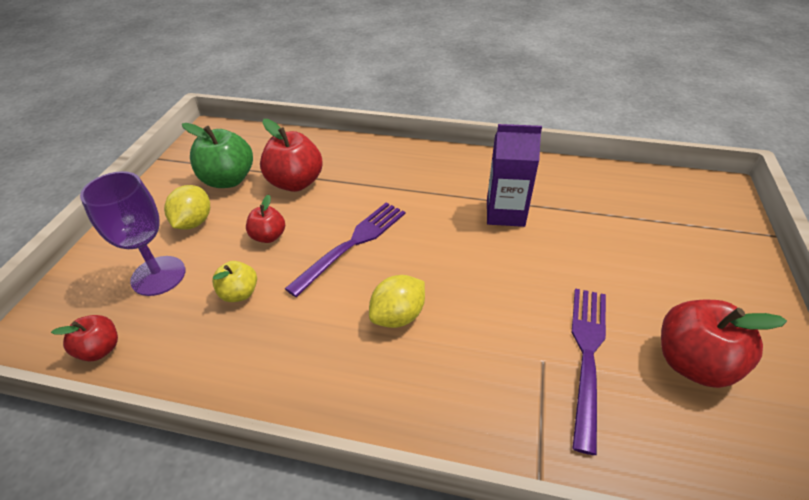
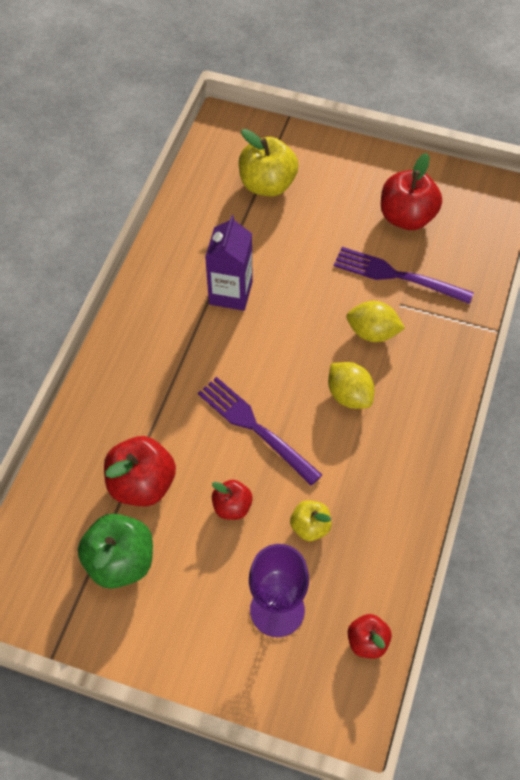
camera: 85 degrees left, 15 degrees up
(194, 222) = (196, 589): yellow lemon -> yellow lemon (372, 332)
(660, 226) = (267, 184): none -> yellow apple

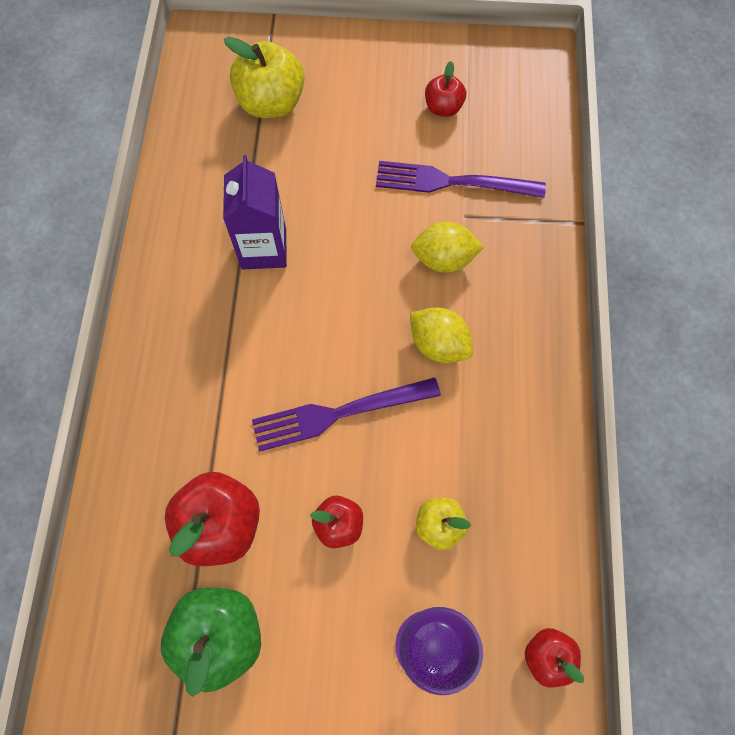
camera: 15 degrees left, 10 degrees up
(254, 427) = (338, 414): purple fork -> purple fork turned 45 degrees counterclockwise
(407, 217) = (443, 108): red apple -> red apple, size x0.57

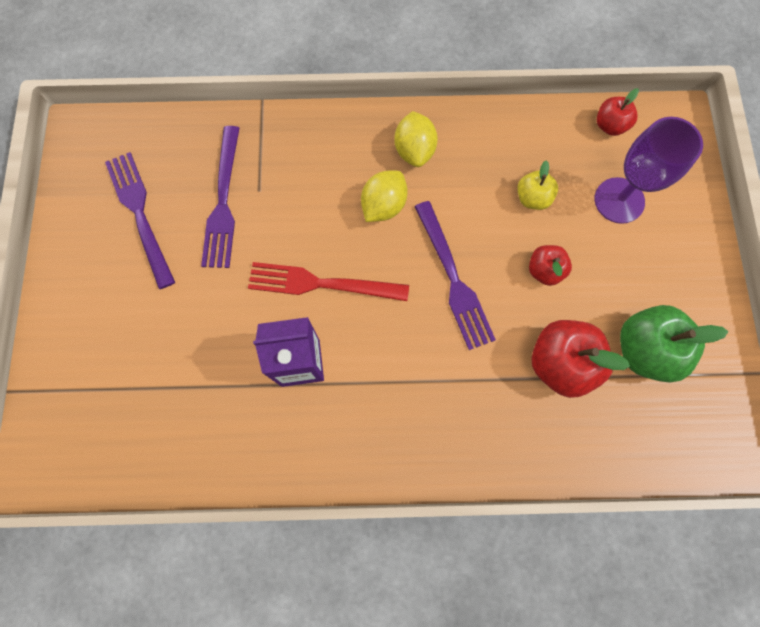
camera: 95 degrees left, 5 degrees up
(271, 103) = (129, 378): yellow apple -> none
(348, 272) = (321, 284): none -> red fork
(443, 108) = (140, 213): red apple -> purple fork
(444, 259) = (303, 205): yellow lemon -> yellow lemon (414, 150)

